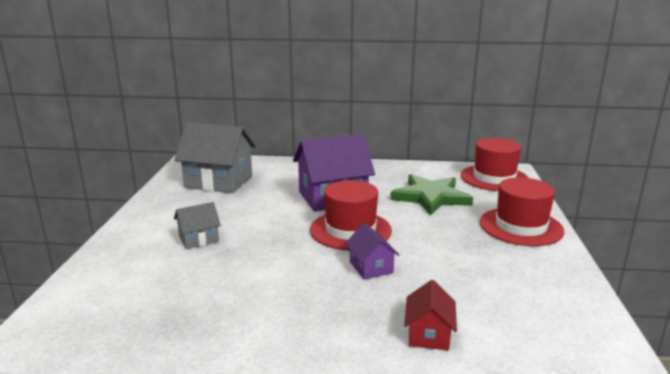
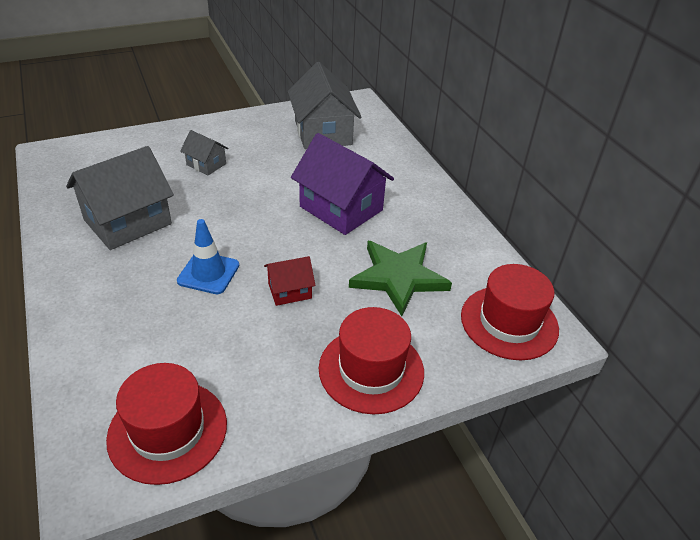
camera: 60 degrees right, 20 degrees up
(250, 298) = (128, 222): none -> grey house
(350, 230) = (275, 240): red hat -> red hat (168, 430)
(371, 267) = (208, 273): purple house -> blue traffic cone
(429, 334) = (110, 336): red house -> red house (289, 291)

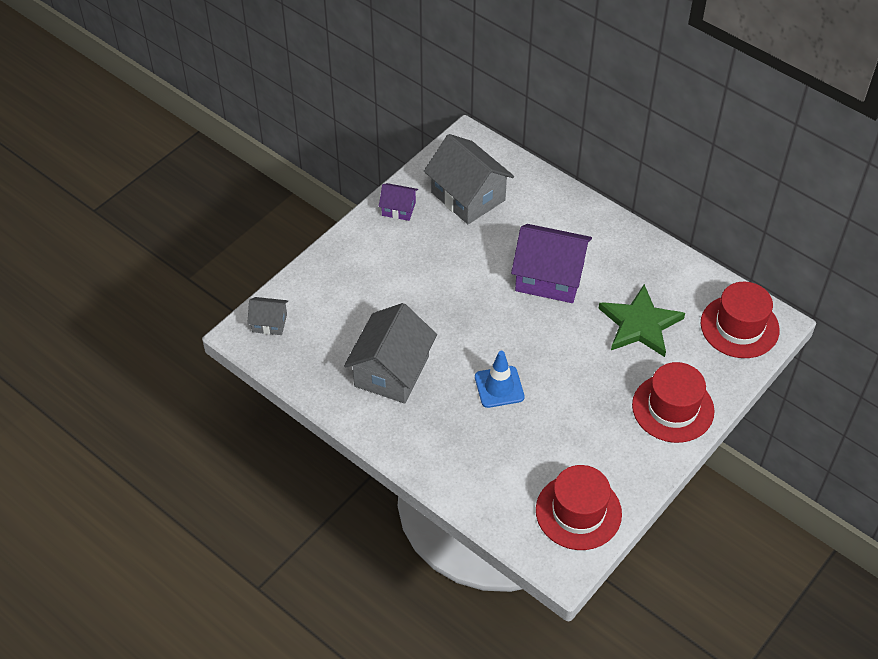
camera: 25 degrees left, 10 degrees up
(206, 164) = (398, 281): grey house -> grey house (269, 323)
(258, 122) = (398, 209): none -> purple house
(289, 291) = (571, 373): red house -> none

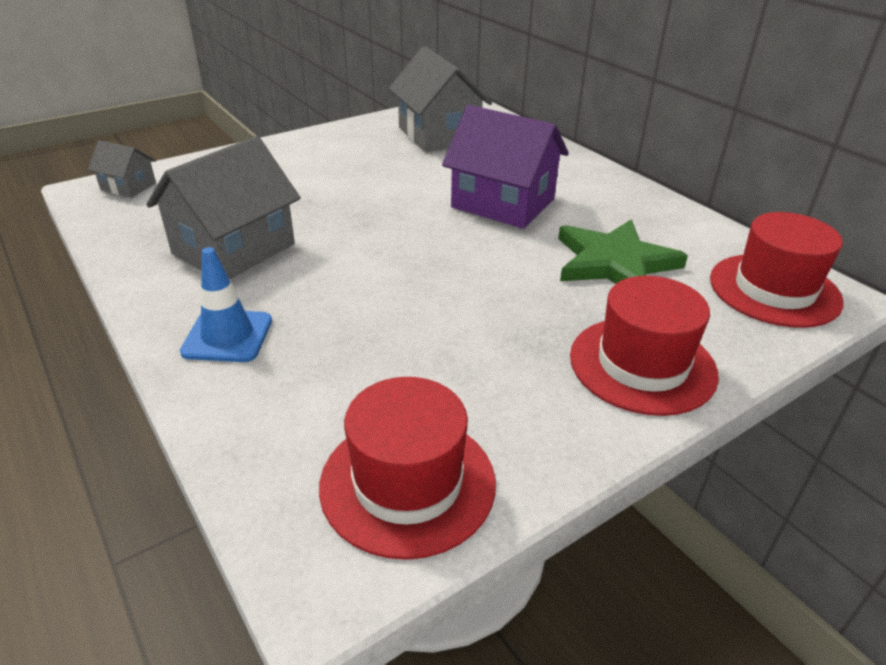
camera: 15 degrees right, 15 degrees down
(398, 209) = (354, 132): purple house -> none
(499, 387) = (371, 290): blue traffic cone -> blue traffic cone (227, 336)

